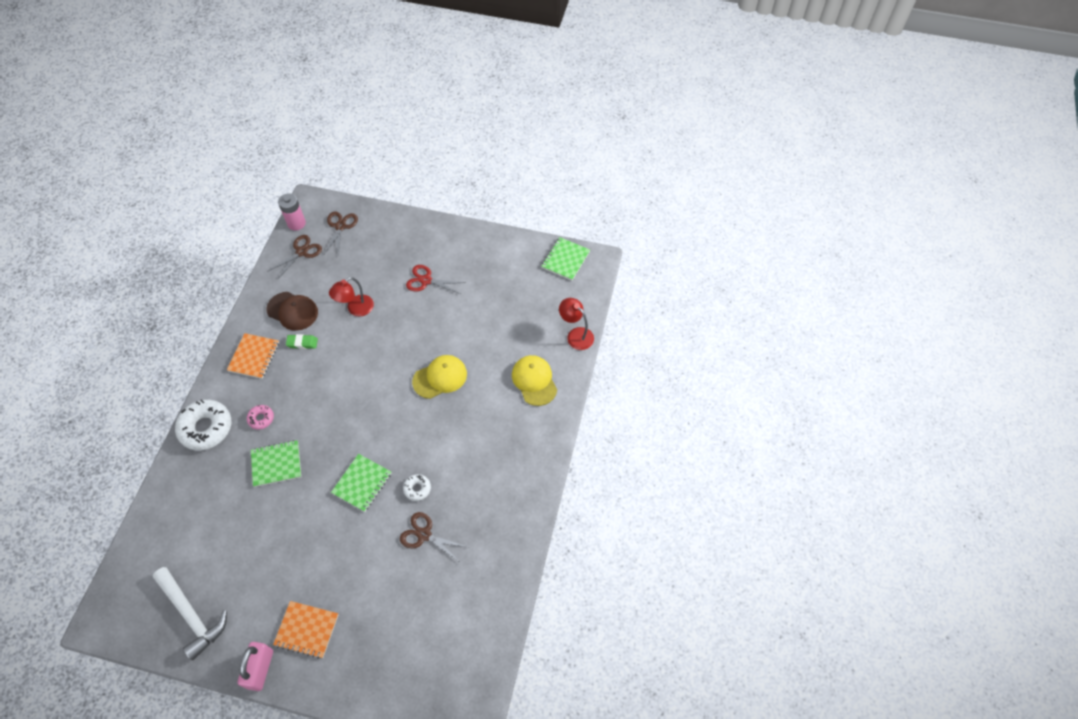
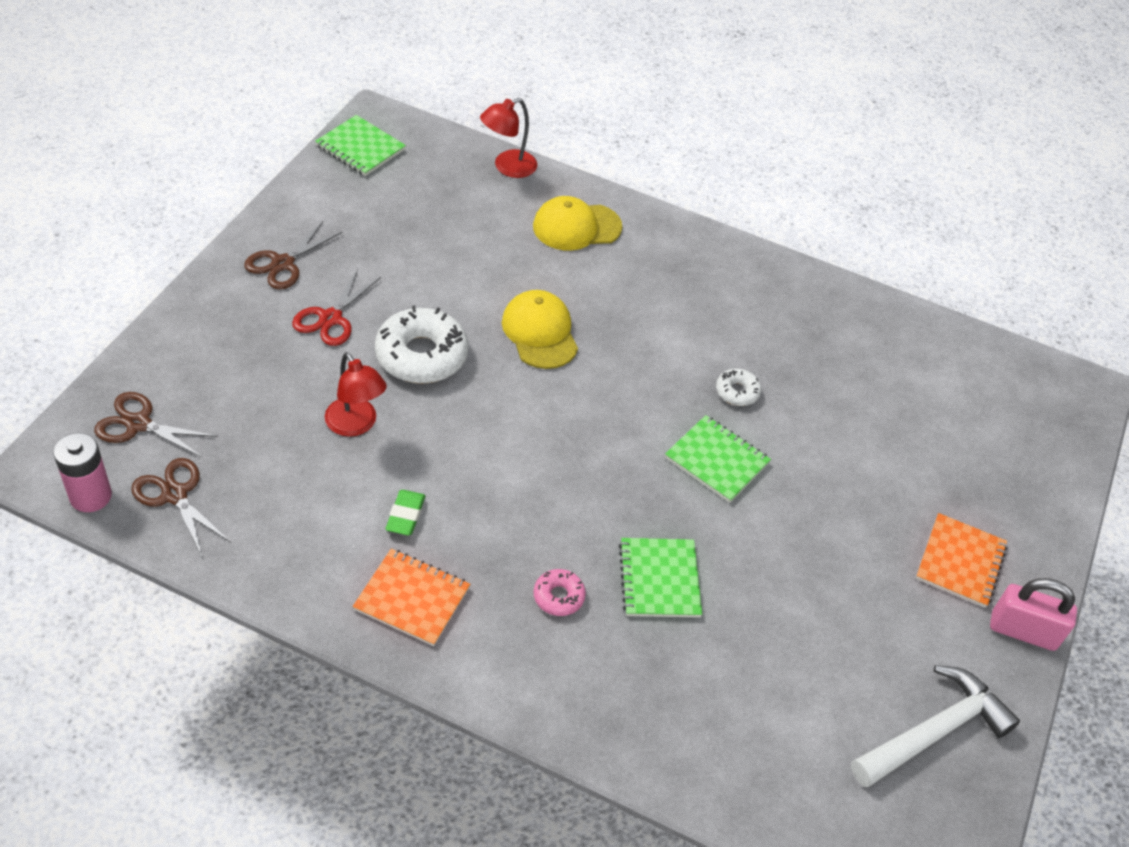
camera: 85 degrees left, 10 degrees down
(206, 428) = (558, 693): white donut -> white donut (421, 355)
(292, 311) = (322, 524): brown cap -> none
(424, 535) = (815, 395): brown scissors -> brown scissors (283, 263)

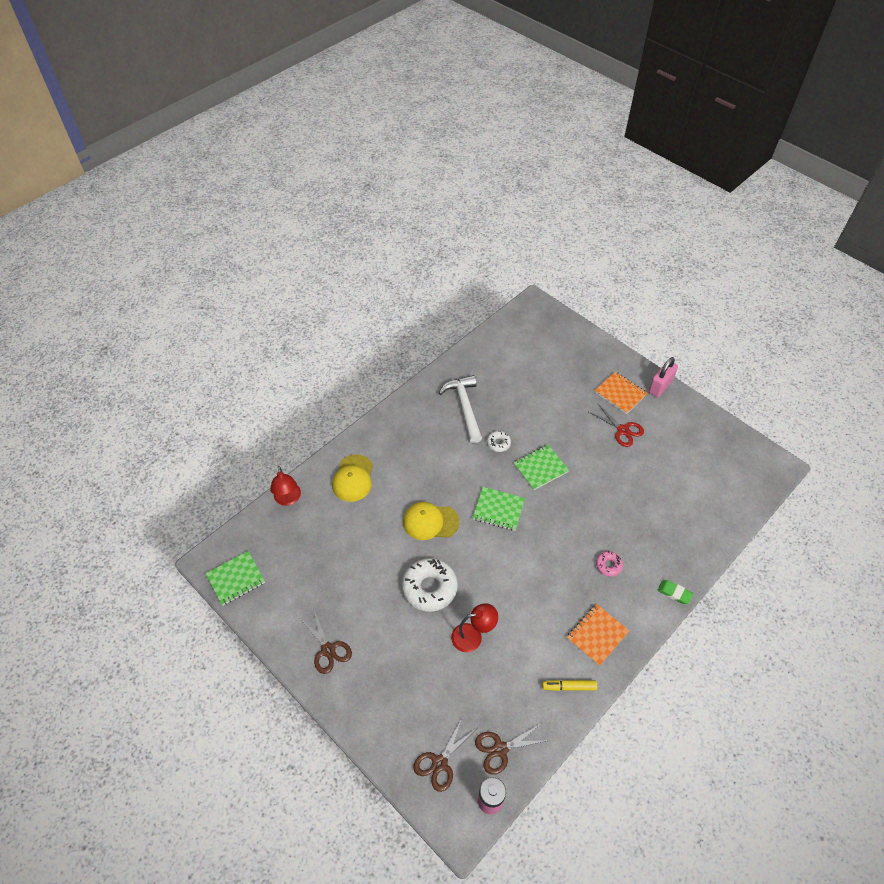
camera: 65 degrees left, 5 degrees up
(303, 571) = (569, 687): none -> yellow marker
(331, 318) = (385, 631): red scissors -> red scissors (622, 430)
(405, 515) = (543, 625): green eraser -> green eraser (674, 593)
(659, 579) = (607, 517): green notebook -> green notebook (498, 509)
(934, 731) = (703, 439): white hammer -> white hammer (464, 407)

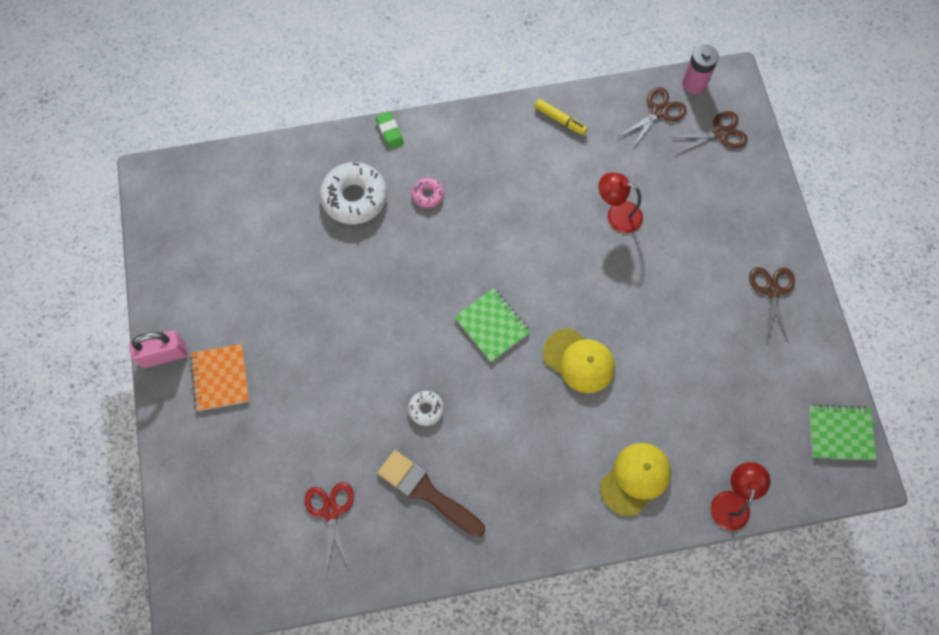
camera: 145 degrees left, 15 degrees up
(429, 588) = (629, 288): white donut -> white donut (354, 197)
(464, 407) = (426, 492): white hammer -> brown brush
(500, 749) = (658, 112): brown scissors -> brown scissors turned 60 degrees counterclockwise
(540, 468) = (404, 344): green notebook -> none
(597, 635) = (497, 143): orange notebook -> none
(622, 430) = (267, 328): red scissors -> red scissors (331, 511)

